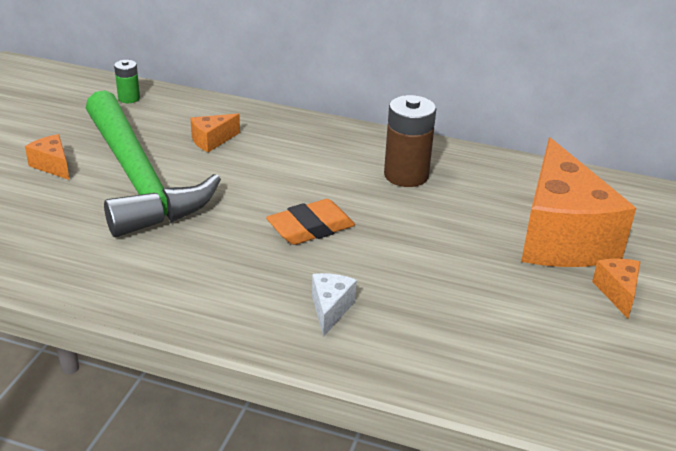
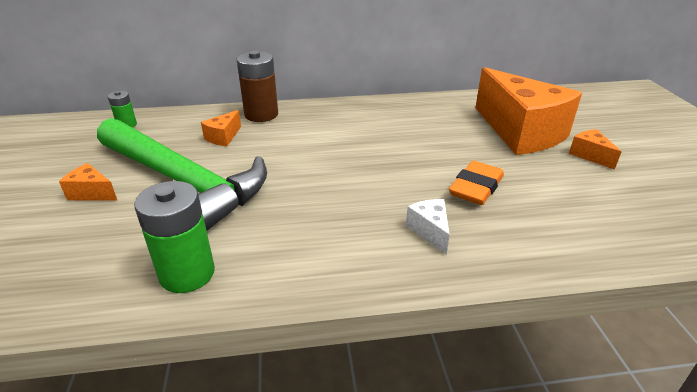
camera: 25 degrees left, 0 degrees up
(81, 268) = (187, 273): none -> green battery
(311, 228) = (356, 176): orange eraser -> orange eraser (476, 188)
(406, 175) = (387, 123): brown battery -> brown battery (261, 115)

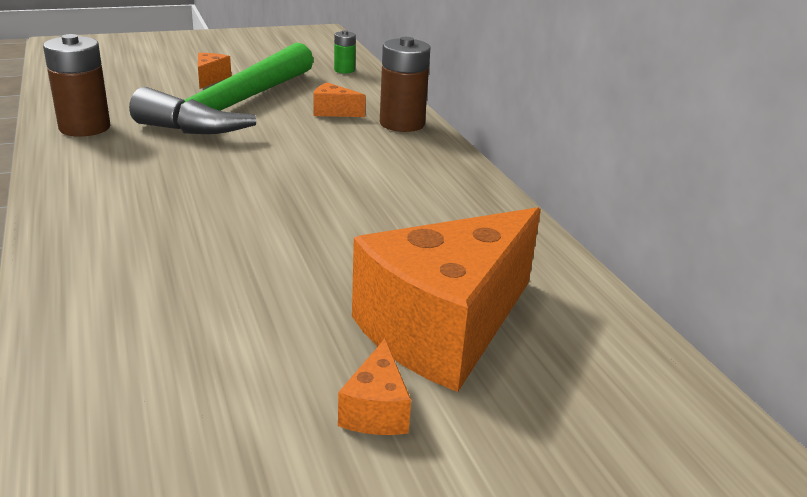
camera: 75 degrees right, 5 degrees down
(187, 273) = (85, 127): green battery -> brown battery
(430, 231) = (132, 236): white cheese -> none
(476, 188) = (236, 272): orange eraser -> none
(590, 155) = (376, 410): orange cheese -> orange cheese turned 135 degrees clockwise

